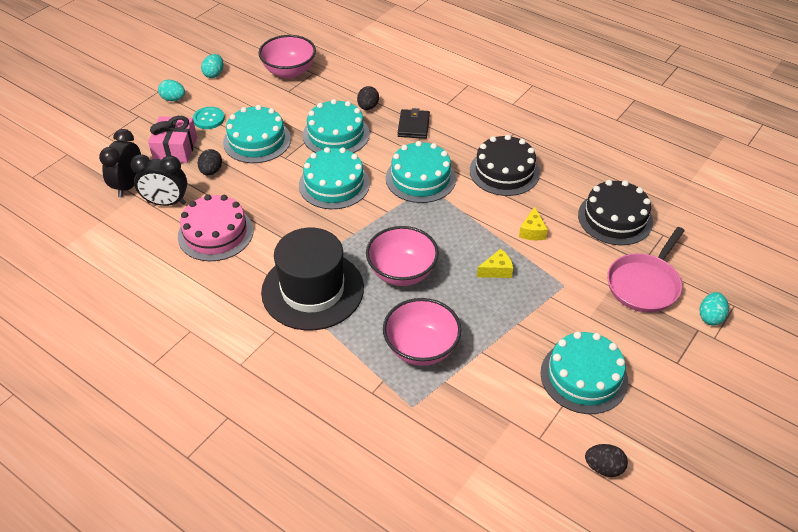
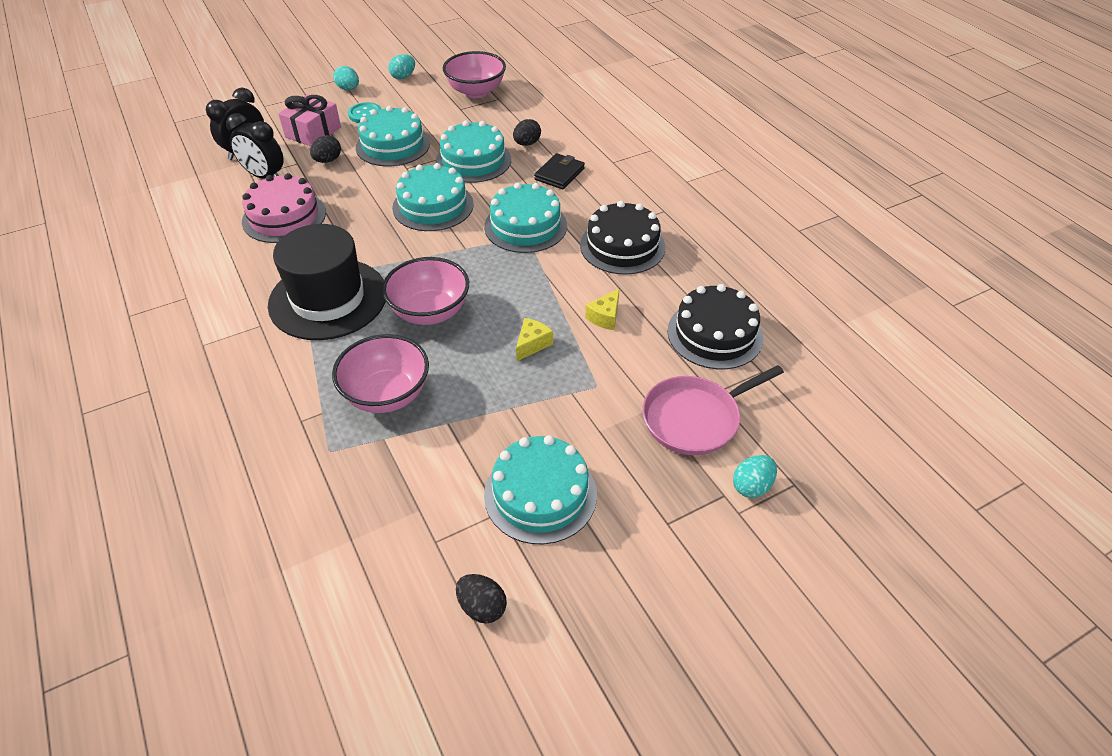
camera: 25 degrees right, 0 degrees up
(496, 270) = (532, 344): yellow cheese -> yellow cheese turned 60 degrees counterclockwise

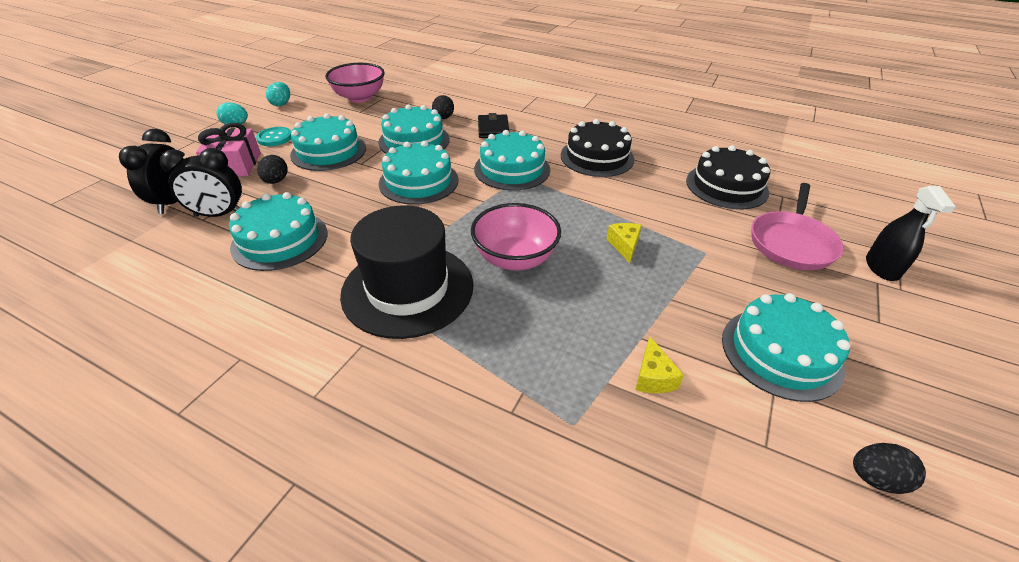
camera: 35 degrees left, 5 degrees down
(284, 217) = (280, 240): pink cake -> turquoise cake
(387, 395) = (563, 343): pink bowl -> none
(605, 317) = (647, 205): yellow cheese -> yellow cheese (653, 377)
(751, 486) = (882, 268): turquoise egg -> black spray bottle

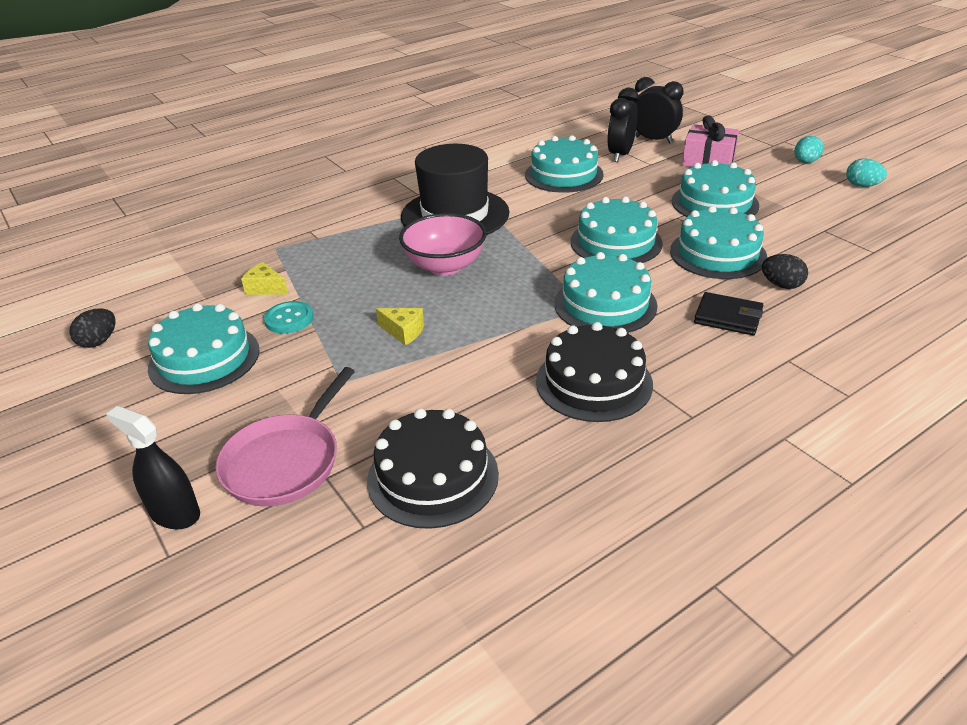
camera: 120 degrees right, 5 degrees down
(275, 138) = (763, 179): turquoise button -> turquoise button (289, 319)
(276, 181) = (664, 176): black egg -> none
(359, 97) = (874, 234): pink bowl -> none
(791, 243) = (285, 461): pink pan -> pink pan turned 120 degrees counterclockwise

